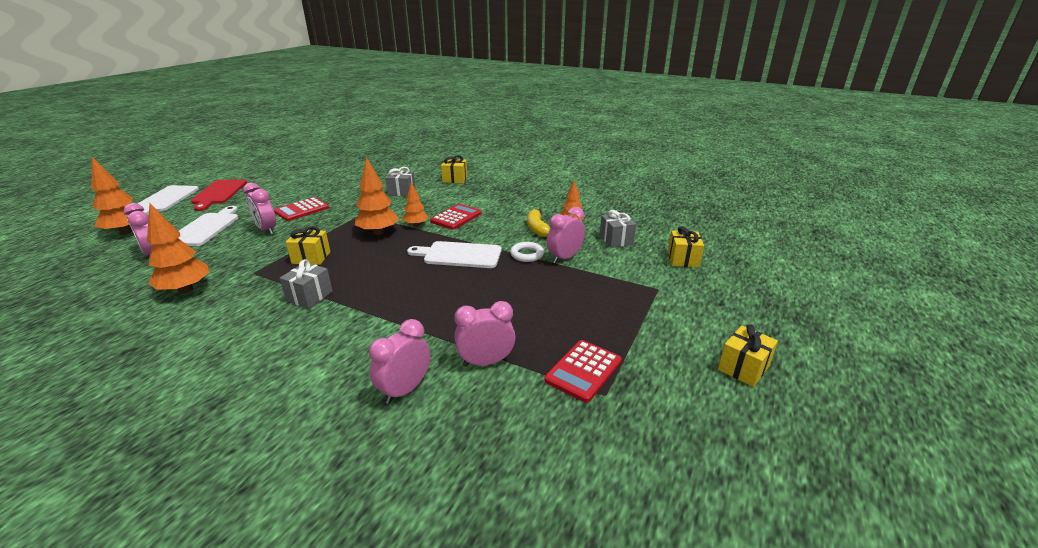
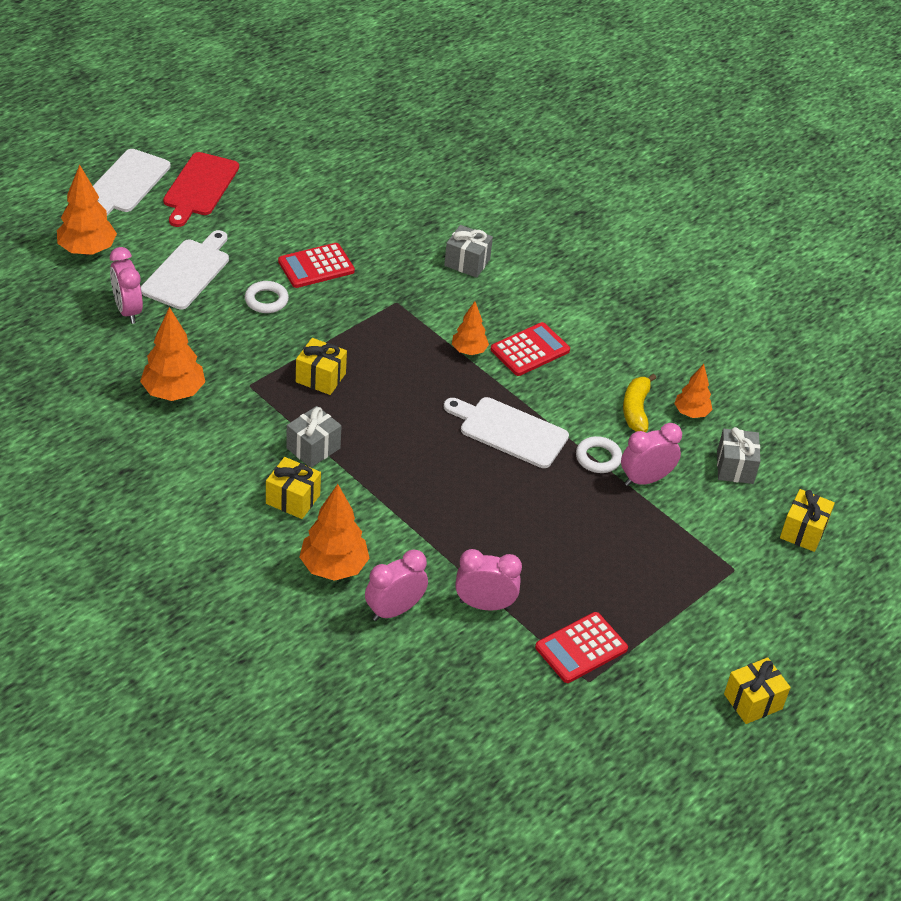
camera: 15 degrees right, 15 degrees up
(266, 230) = (266, 300): pink clock -> white ring
(378, 232) = (414, 351): orange tree -> orange tree (333, 567)
(455, 179) = (558, 251): yellow gift -> yellow gift (293, 499)

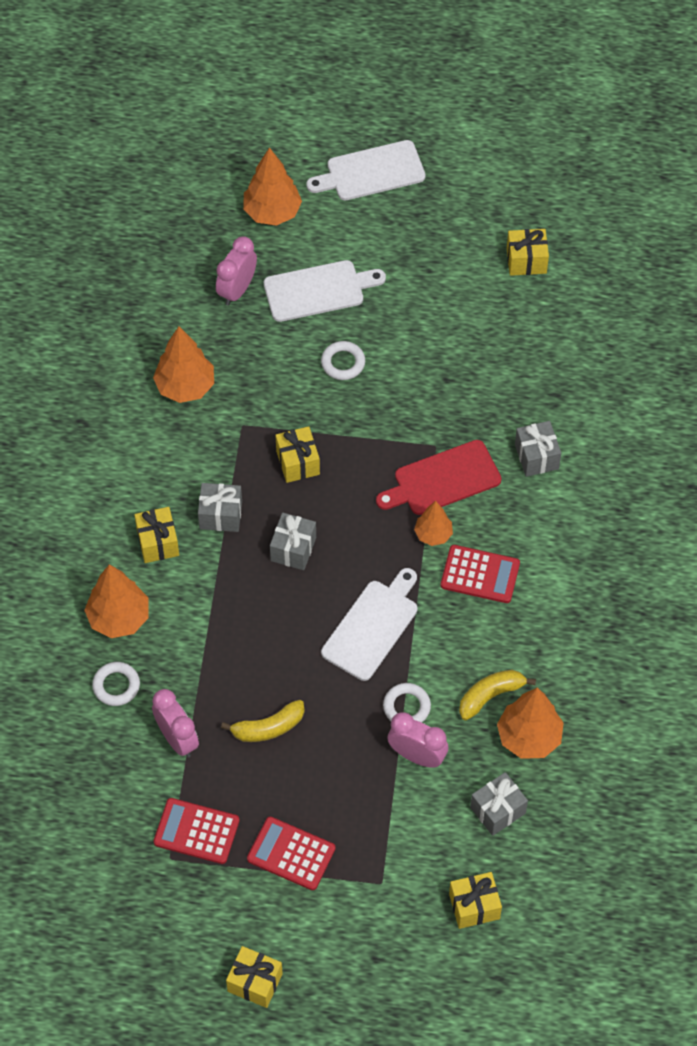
camera: 55 degrees right, 15 degrees up
(199, 187) = (421, 218): red cutting board -> red cutting board (443, 480)
(303, 166) = (526, 261): none -> yellow gift
(316, 266) = (416, 363): red calculator -> red calculator (291, 854)
(392, 429) = (293, 549): none -> grey gift
(394, 610) = (116, 686): pink clock -> white ring
(509, 431) = (372, 626): white cutting board -> white cutting board turned 45 degrees clockwise
(533, 545) = (268, 728): none -> yellow banana
(691, 413) = (529, 737): orange tree -> orange tree, size x1.64

